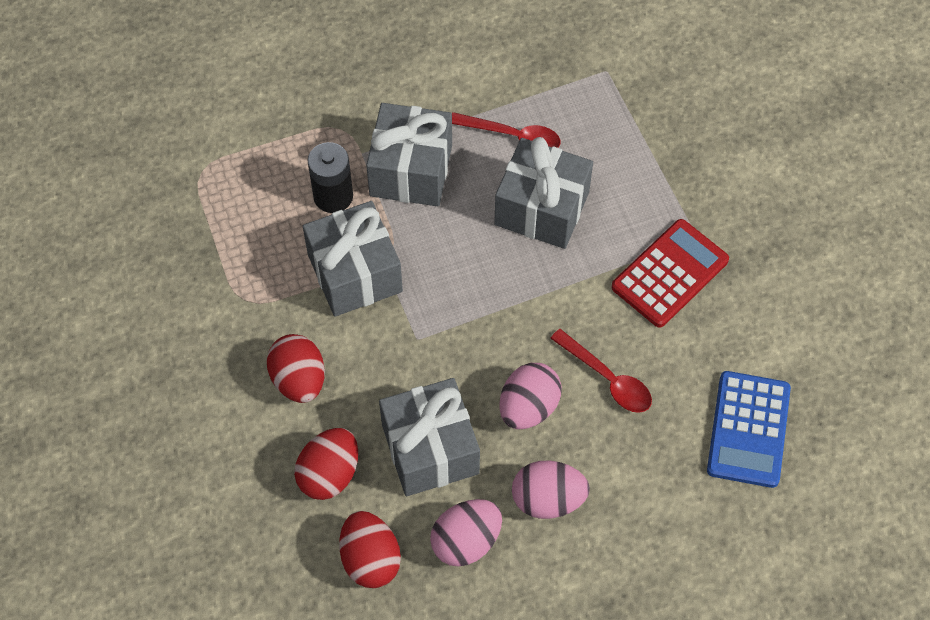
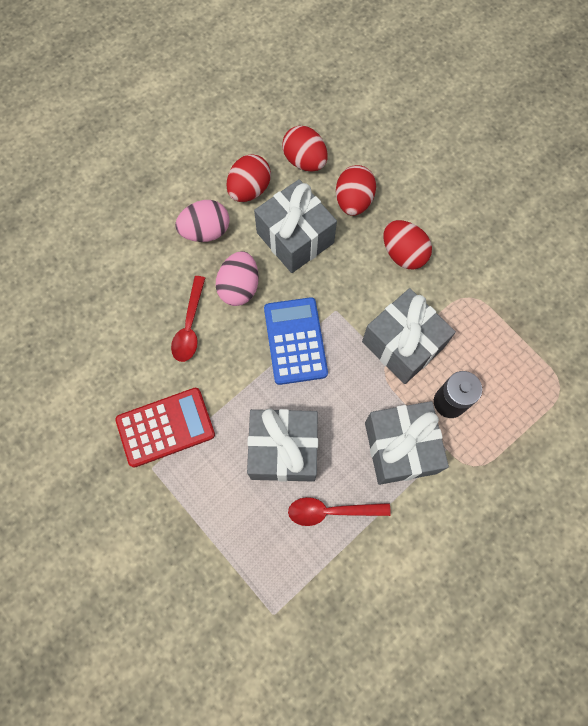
camera: 160 degrees right, 10 degrees up
(466, 541) = (249, 189): pink egg -> red egg
(608, 379) = (189, 326): red spoon -> red spoon turned 105 degrees counterclockwise
(669, 274) = (165, 427): red calculator -> red calculator turned 135 degrees counterclockwise
(748, 429) = (79, 323): blue calculator -> blue calculator (295, 341)

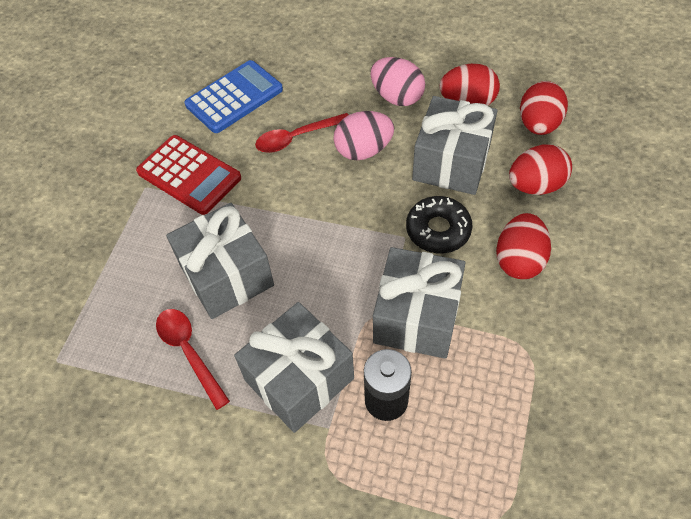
camera: 60 degrees right, 15 degrees down
(295, 341) = (345, 222): blue calculator -> blue calculator (234, 97)
(345, 285) = (438, 230): none -> black donut

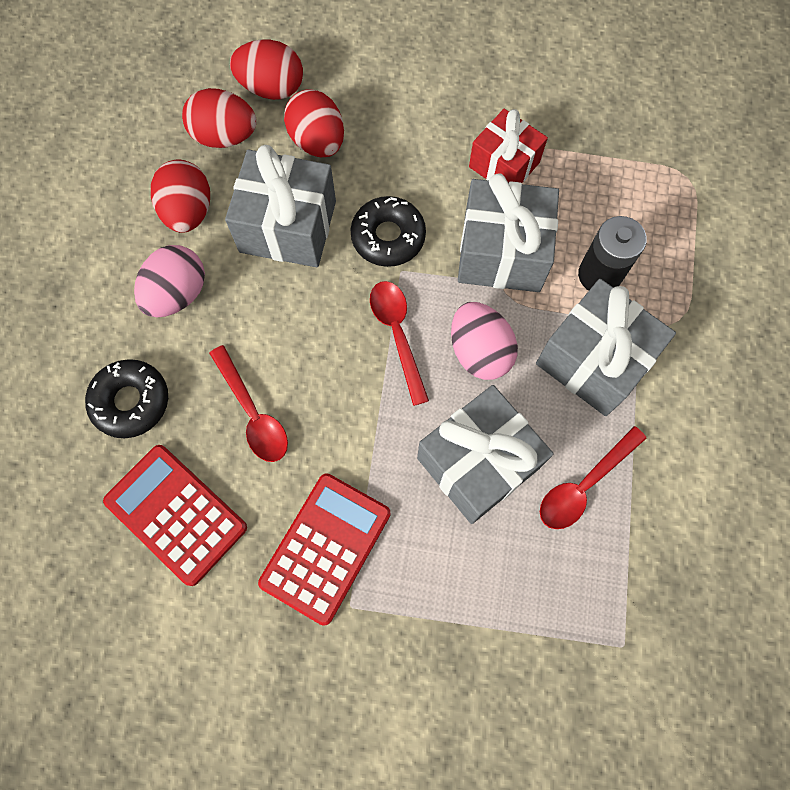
camera: 100 degrees left, 15 degrees up
(234, 97) = (176, 514): blue calculator -> red calculator
(317, 74) = (131, 401): none -> black donut
(346, 230) = (397, 334): none -> red spoon
(363, 150) = (272, 327): pink egg -> pink egg (479, 352)
(513, 331) = (504, 165): none -> red gift
(519, 260) = (419, 159): red egg -> red egg (272, 88)

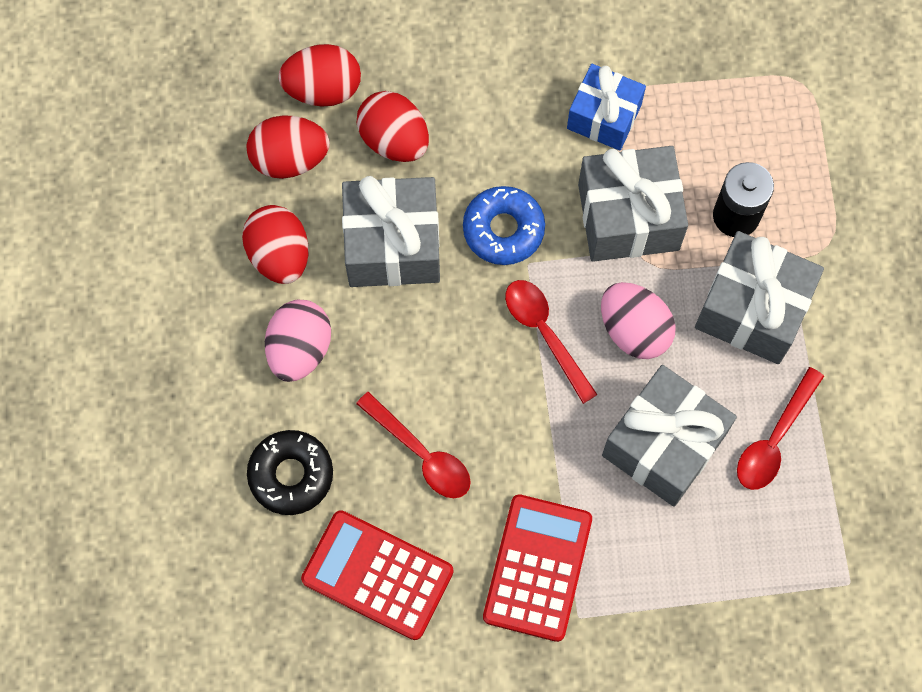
camera: 15 degrees left, 0 degrees up
(388, 237) = (503, 229): black donut -> blue donut
(504, 165) = (604, 116): red gift -> blue gift

